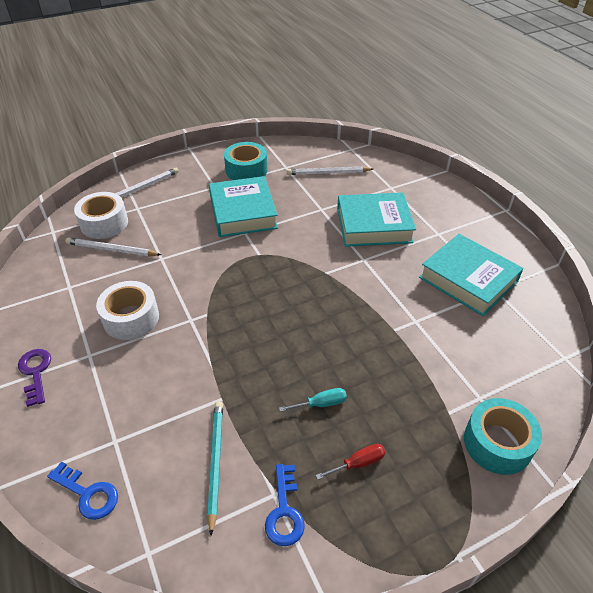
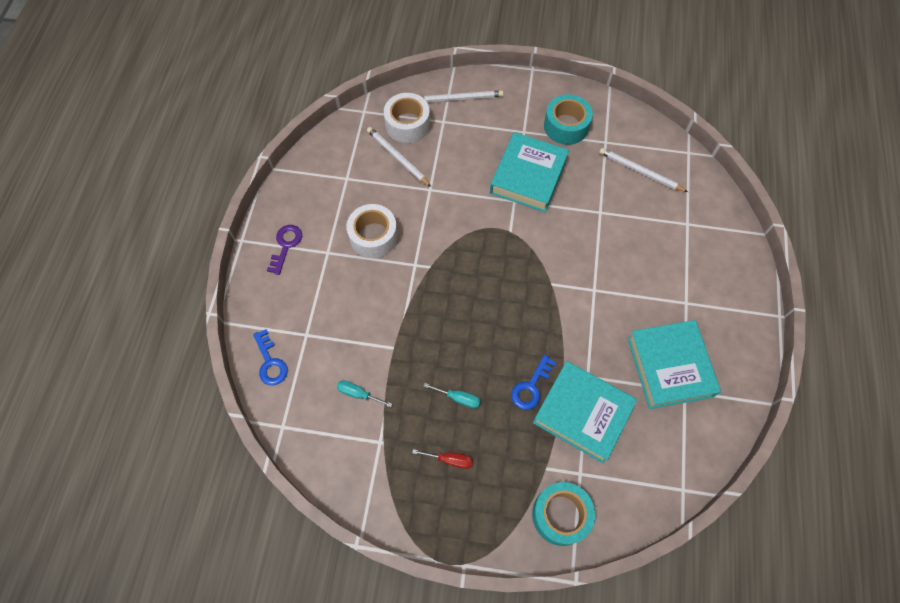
camera: 35 degrees right, 20 degrees up
(215, 462) = (358, 394): turquoise pencil -> turquoise screwdriver
(284, 511) = (378, 457): blue key -> blue key (531, 386)
(374, 225) = (633, 258): turquoise book -> turquoise book (582, 413)

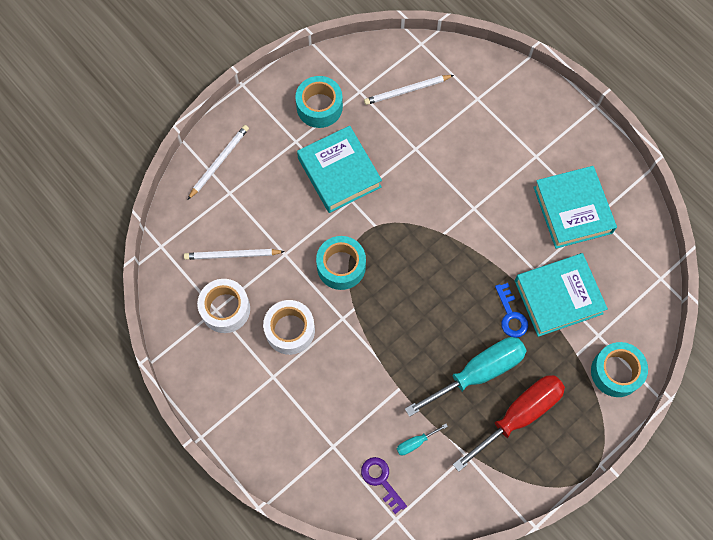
camera: 50 degrees left, 5 degrees up
(270, 362) = (334, 491): blue key -> none
(286, 246) = (238, 405): purple key -> purple key (381, 480)
(407, 124) = (207, 222): white tape -> white tape (225, 309)
(450, 460) = (519, 415): red screwdriver -> red screwdriver, size x2.43
(455, 233) = (341, 266): none -> turquoise tape
(458, 398) = (478, 373): turquoise screwdriver -> turquoise screwdriver, size x2.43
(669, 367) = (572, 210): turquoise book -> turquoise book turned 45 degrees clockwise

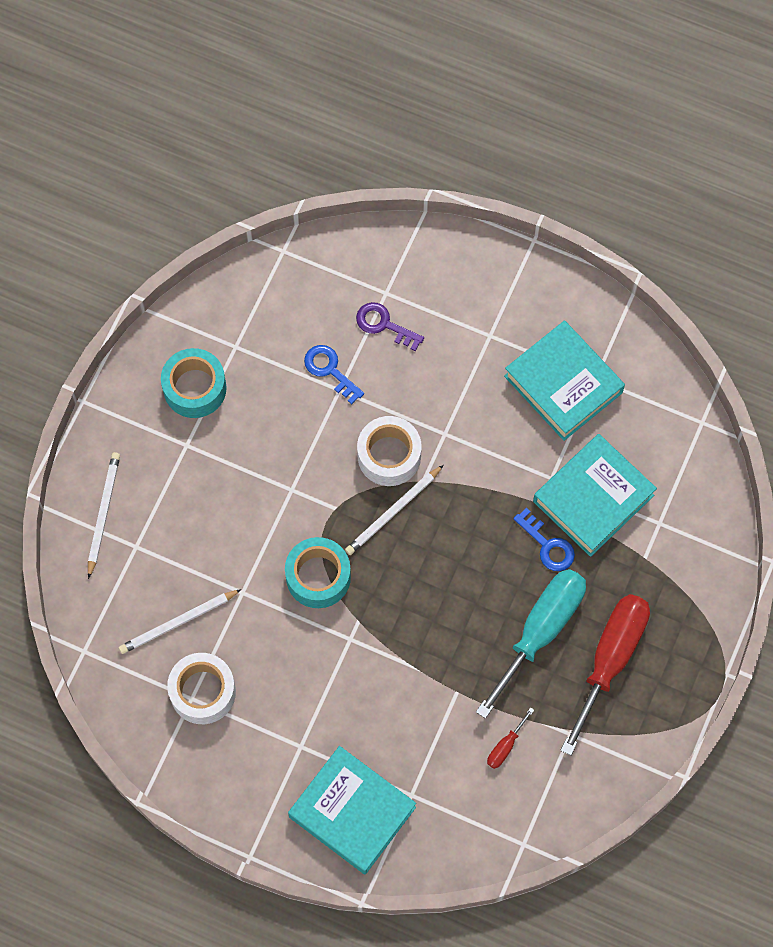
camera: 25 degrees left, 0 degrees up
(290, 330) = (294, 682): white tape -> white tape (389, 456)
(339, 172) = (260, 461): turquoise book -> turquoise book (352, 812)
(381, 480) = (486, 808): purple key -> purple key (384, 325)
(407, 91) = (294, 320): white pencil -> white pencil (393, 512)
(415, 133) = (330, 370): none -> blue key
(415, 443) = (505, 746): turquoise screwdriver -> red screwdriver
(616, 372) = (698, 558): turquoise tape -> none

